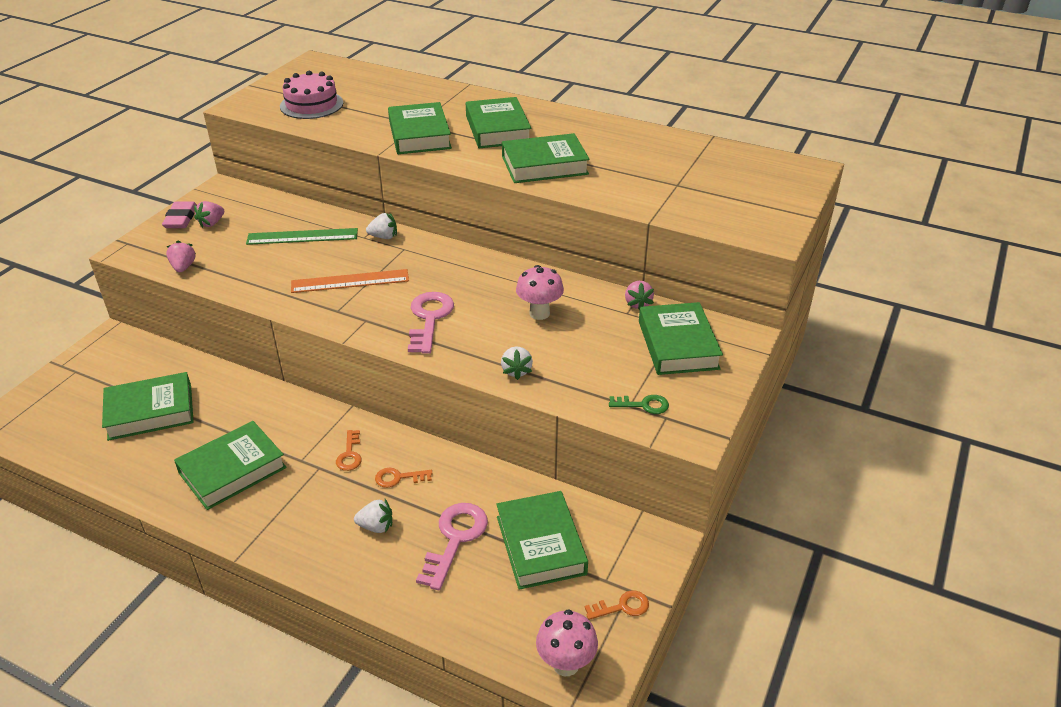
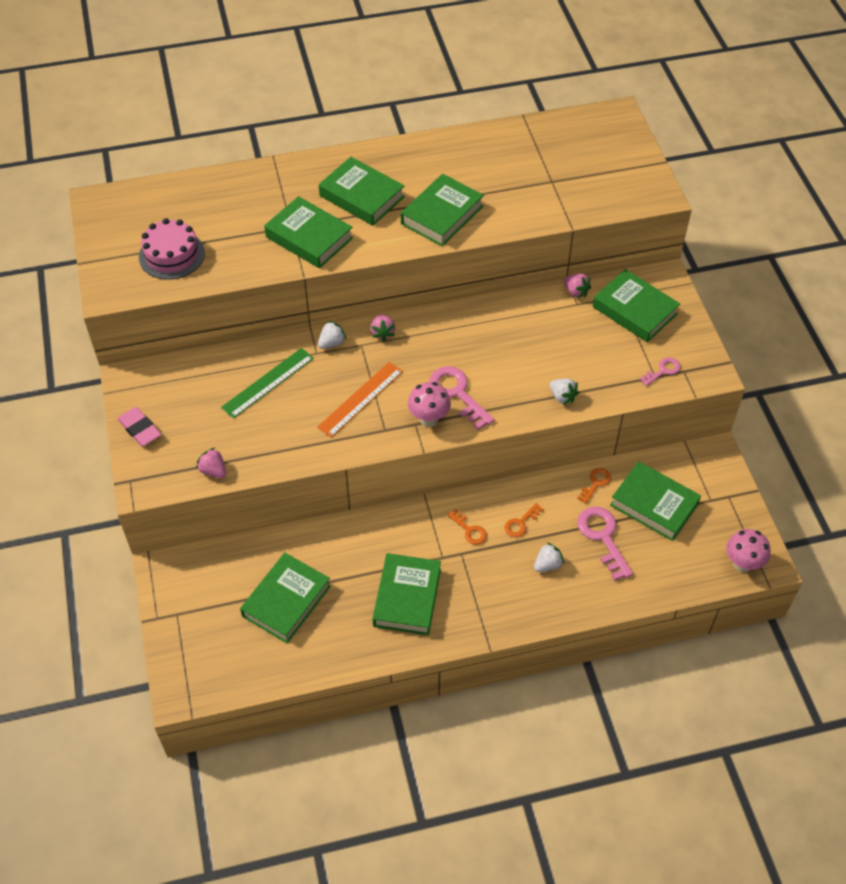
camera: 40 degrees left, 15 degrees up
(211, 223) = (174, 417): pink strawberry -> pink strawberry (382, 333)
(539, 313) = (523, 341): pink mushroom -> pink mushroom (429, 419)
(622, 606) = (735, 509): orange key -> orange key (595, 483)
(643, 405) = (663, 371): green key -> pink key

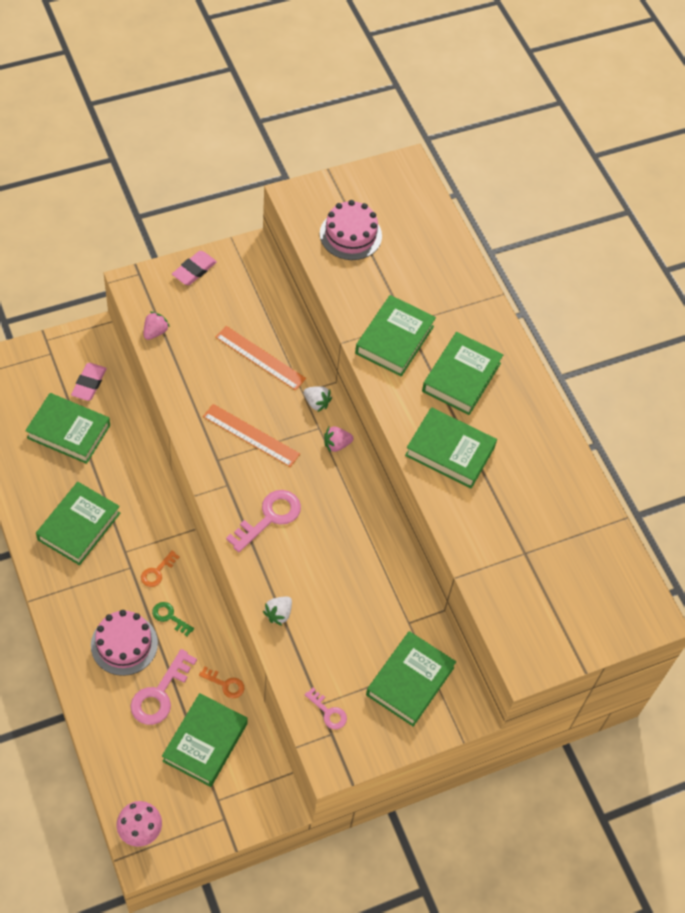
camera: 75 degrees right, 5 degrees up
(227, 577) = (89, 384): none -> pink eraser
(268, 383) = (260, 358): green ruler -> orange ruler
(407, 597) = (79, 526): green book -> green book turned 60 degrees counterclockwise
(429, 419) = (234, 496): pink mushroom -> none
(521, 523) = (170, 617): orange key -> green key
(547, 565) = (124, 644): white strawberry -> pink cake
(575, 292) = (425, 620): pink strawberry -> none
(603, 537) = (160, 694): pink key -> pink key turned 150 degrees clockwise

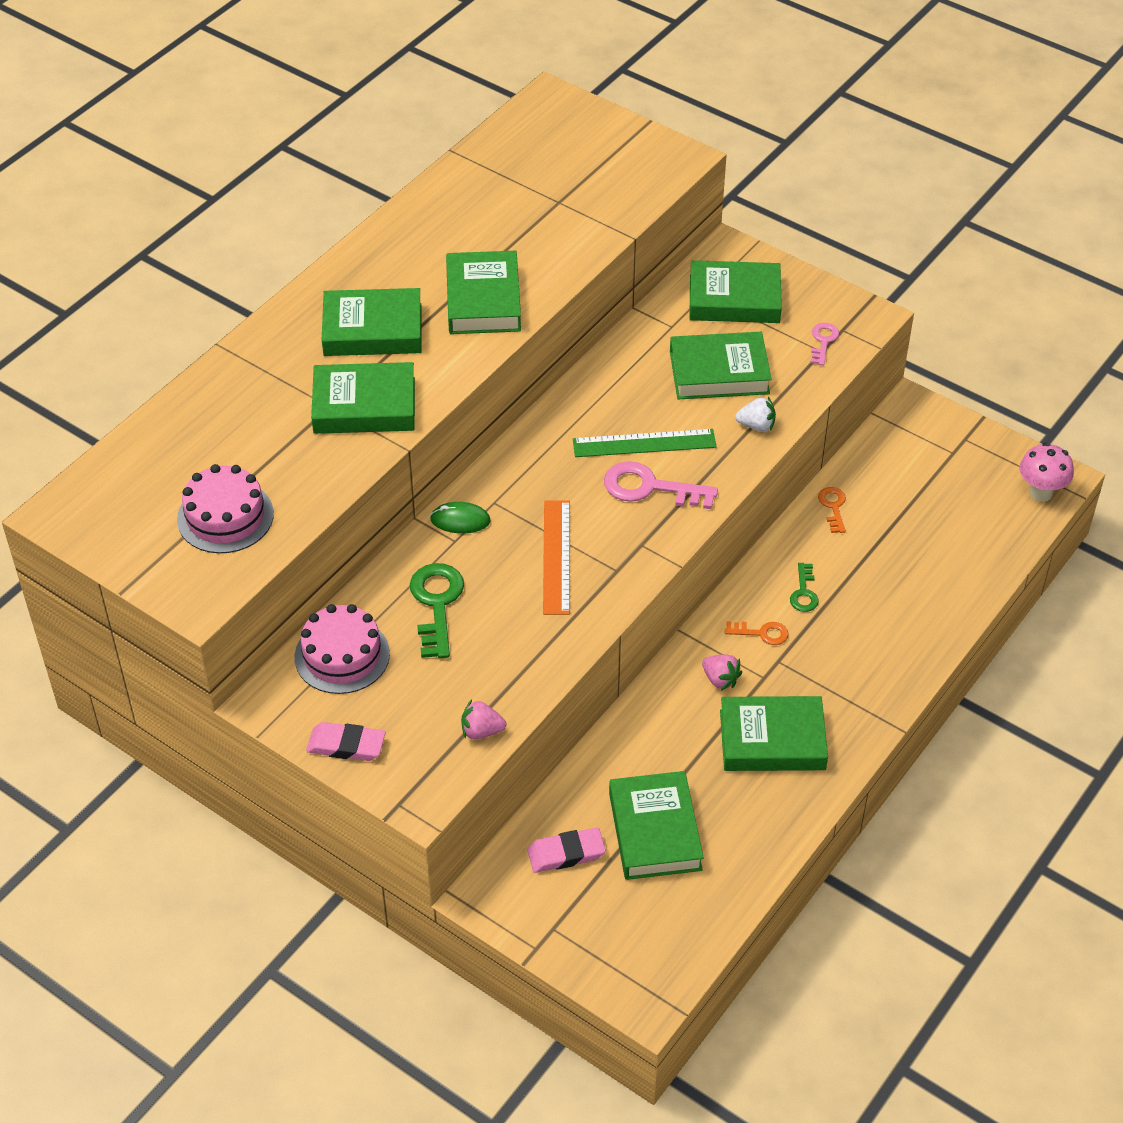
camera: 115 degrees left, 10 degrees down
(124, 644) = (871, 614): pink cake -> pink cake (342, 655)
(160, 694) = (894, 553): pink key -> none
(205, 742) = (907, 491): green book -> green book (719, 372)
(260, 358) = (436, 604): orange ruler -> green key
(310, 537) = (644, 443): none -> green ruler
(316, 403) = (460, 520): white strawberry -> green mouse
(336, 444) = (504, 476): pink strawberry -> pink strawberry (720, 679)

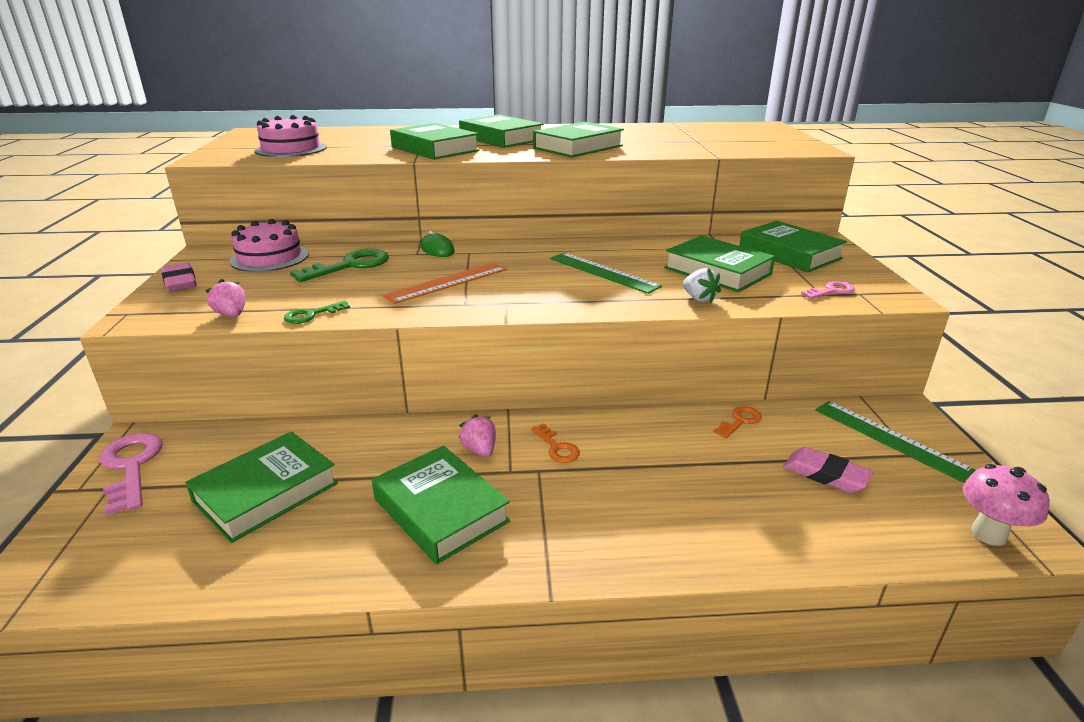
camera: 50 degrees right, 20 degrees down
(566, 853) = (207, 458): pink eraser -> pink eraser (825, 474)
(650, 488) = (565, 287): pink key -> pink key (131, 467)
(720, 679) = (480, 450): pink strawberry -> pink strawberry turned 150 degrees clockwise
(804, 592) = (631, 448): green key -> green key (312, 315)
(929, 447) = (889, 438): none -> green ruler

